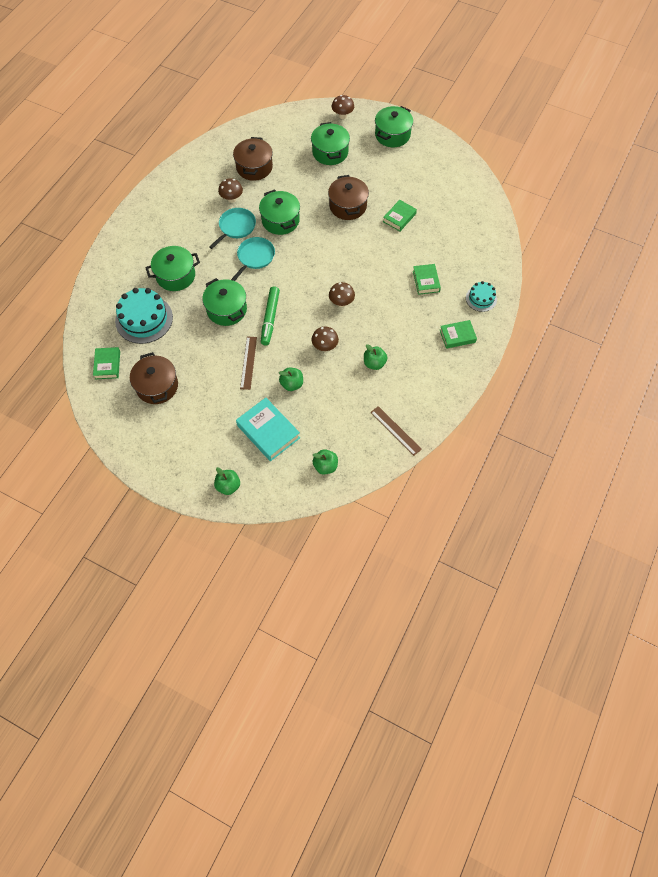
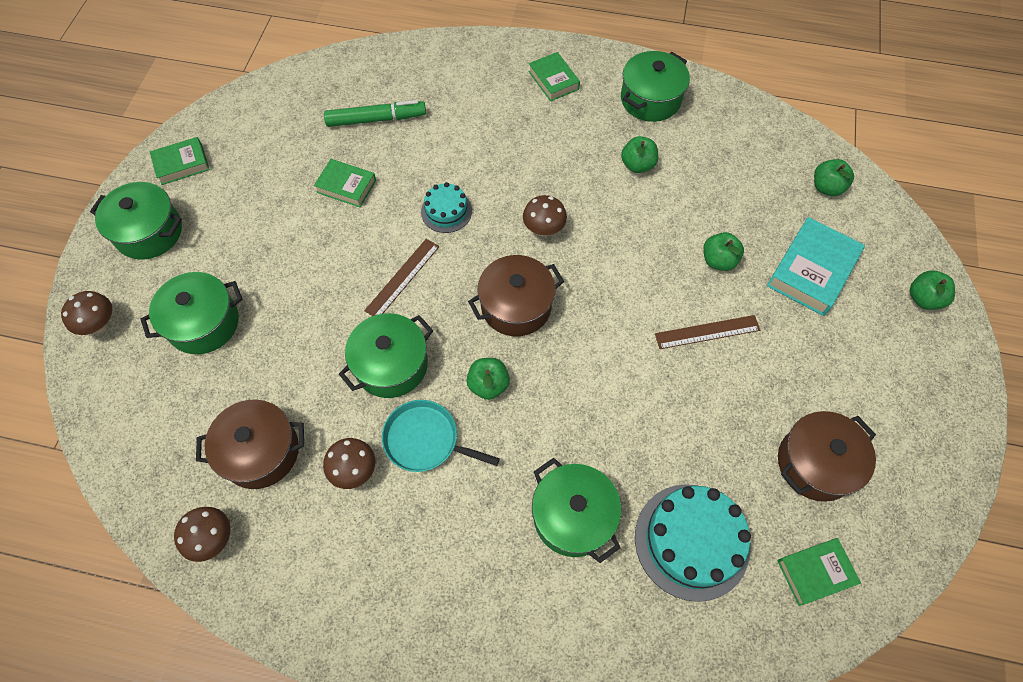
camera: 105 degrees left, 0 degrees up
(226, 309) = (617, 398): green pot -> green pot (650, 99)
(255, 257) = (488, 385): turquoise pan -> green apple
(270, 318) = (610, 323): green marker -> green marker (376, 119)
(325, 347) = (634, 233): brown mushroom -> brown mushroom (213, 539)
(348, 206) = (335, 265): brown pot -> brown pot (516, 306)
(395, 430) = (732, 121): brown ruler -> brown ruler (402, 278)
(426, 281) = (467, 130): green book -> green book (182, 164)
(481, 298) = (479, 64): turquoise cake -> turquoise cake (446, 211)

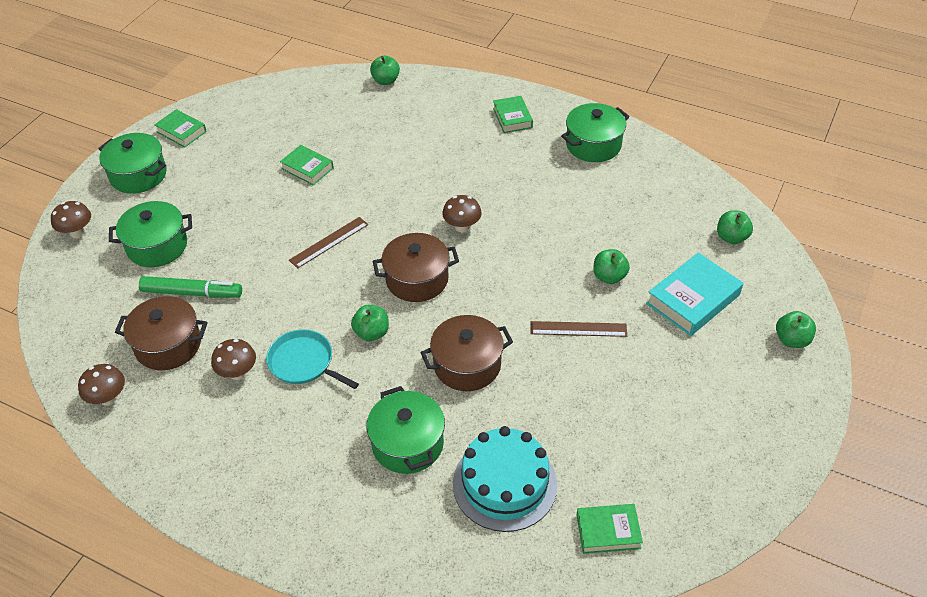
camera: 15 degrees right, 15 degrees down
(182, 164) = (181, 131): green book -> green book turned 45 degrees clockwise
(376, 119) = (350, 124): green marker -> green marker (192, 293)
(391, 365) = (296, 303): green pot -> none
(446, 211) = (384, 200): turquoise cake -> none
(637, 165) = (563, 192): green apple -> green apple (385, 81)
(815, 463) = (640, 448): brown pot -> brown pot (467, 365)

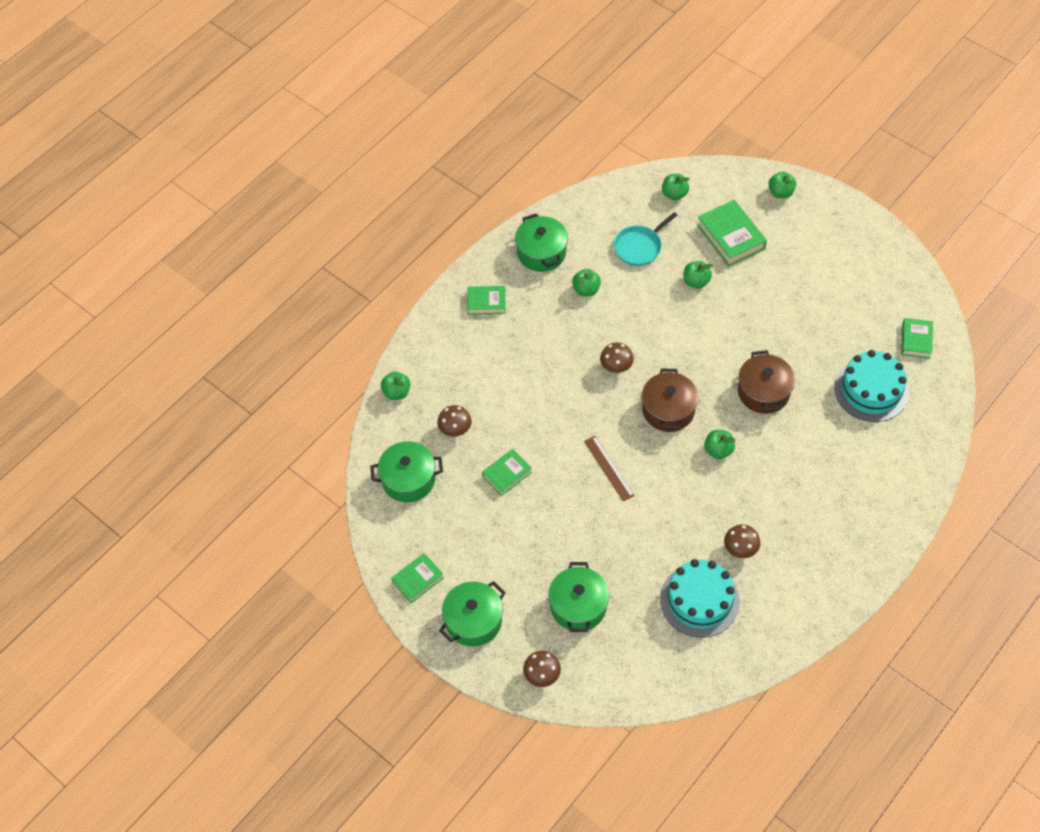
camera: 75 degrees left, 10 degrees up
(108, 398) = (747, 647): brown mushroom -> brown mushroom (455, 430)
(168, 345) = (699, 600): brown pot -> turquoise cake
(192, 293) = (644, 579): green marker -> none
(304, 362) = (739, 501): turquoise pan -> turquoise pan (639, 247)
(407, 443) = (828, 442): green pot -> green pot (408, 479)
(558, 186) = (586, 290): none -> green apple
(578, 329) = (744, 314): brown ruler -> none
(693, 299) = (731, 237): turquoise book -> green book

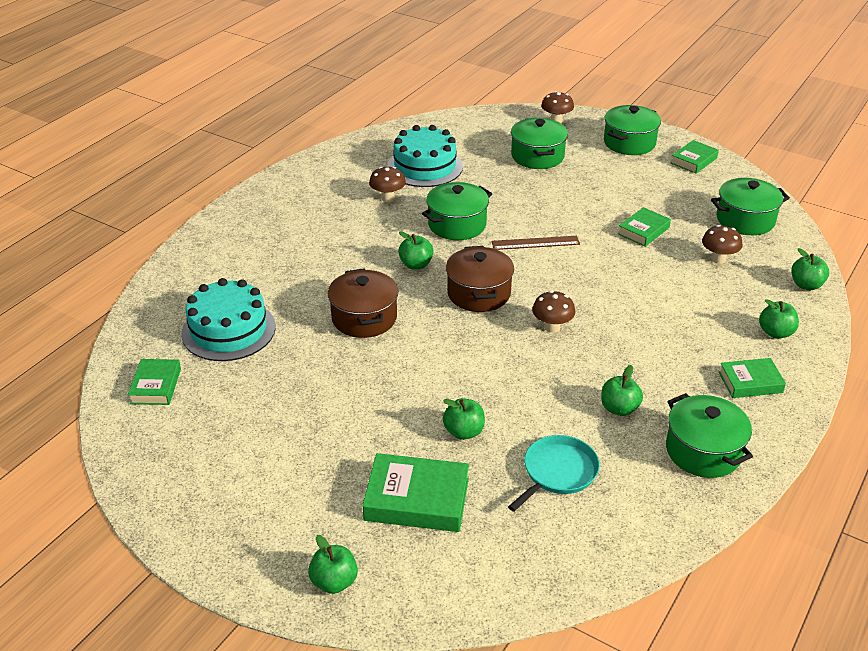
camera: 170 degrees right, 20 degrees down
(608, 468) = (535, 243): brown ruler -> brown ruler turned 60 degrees counterclockwise
(674, 194) = (519, 562): green apple -> green apple (775, 332)
(676, 501) = (457, 225): none -> green pot
(731, 237) = (416, 499): green book -> green book turned 45 degrees counterclockwise

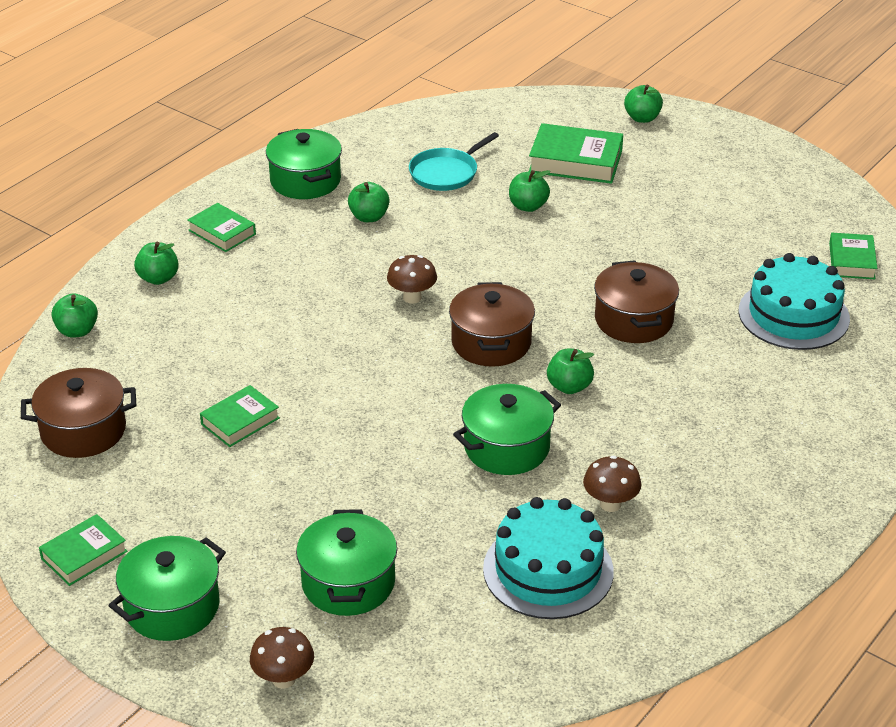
camera: 175 degrees left, 0 degrees up
(535, 243) = (400, 411): brown ruler -> none
(718, 259) = (163, 372): brown mushroom -> none
(745, 220) = (83, 431): green pot -> brown pot
(750, 382) = (222, 232): green book -> green book turned 45 degrees clockwise

